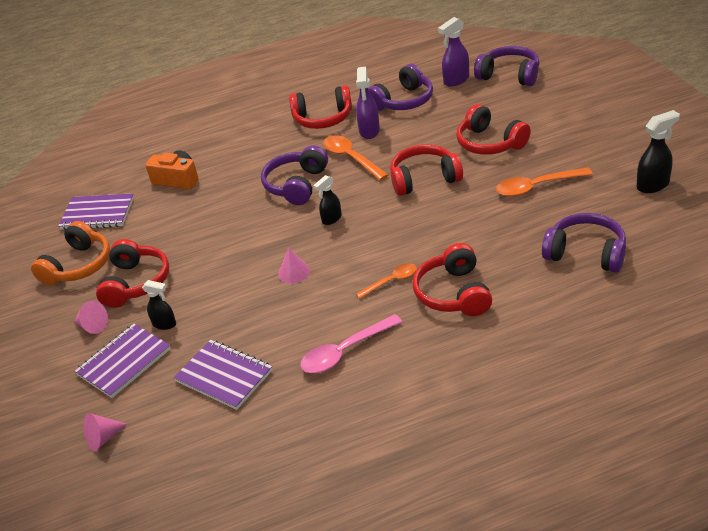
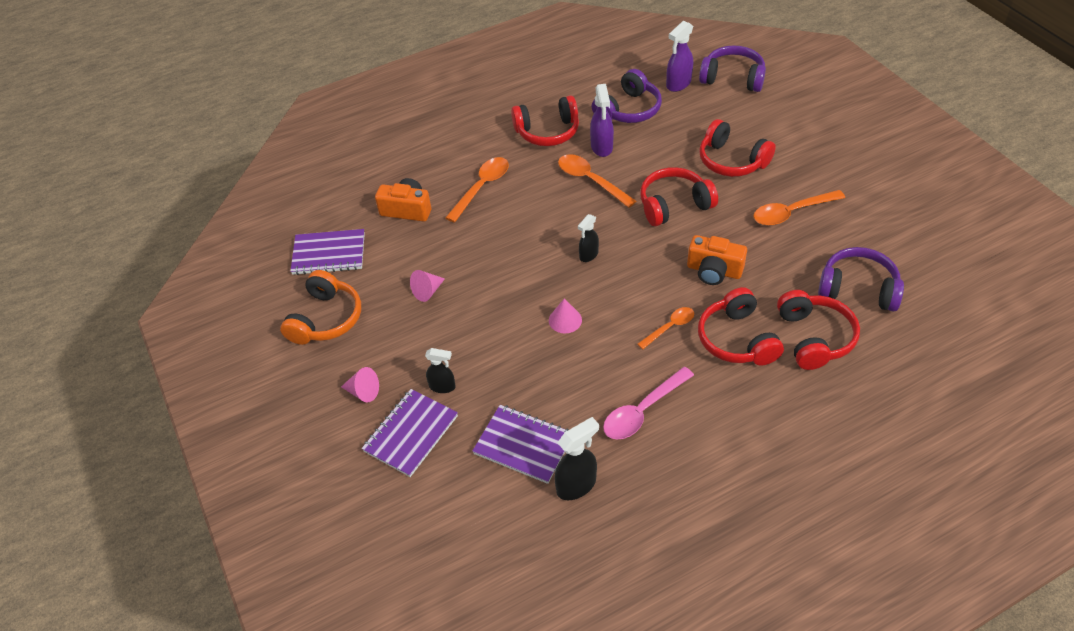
camera: 10 degrees left, 10 degrees up
(103, 438) = (414, 524): pink cone -> pink cone (427, 291)
(136, 283) = (396, 338): red headphones -> red headphones (814, 337)
(249, 163) = (482, 187): none -> orange spoon
(296, 185) = (540, 214): purple headphones -> none
(447, 234) = (714, 271): none -> orange camera
(653, 185) = (906, 209): black spray bottle -> black spray bottle (576, 485)

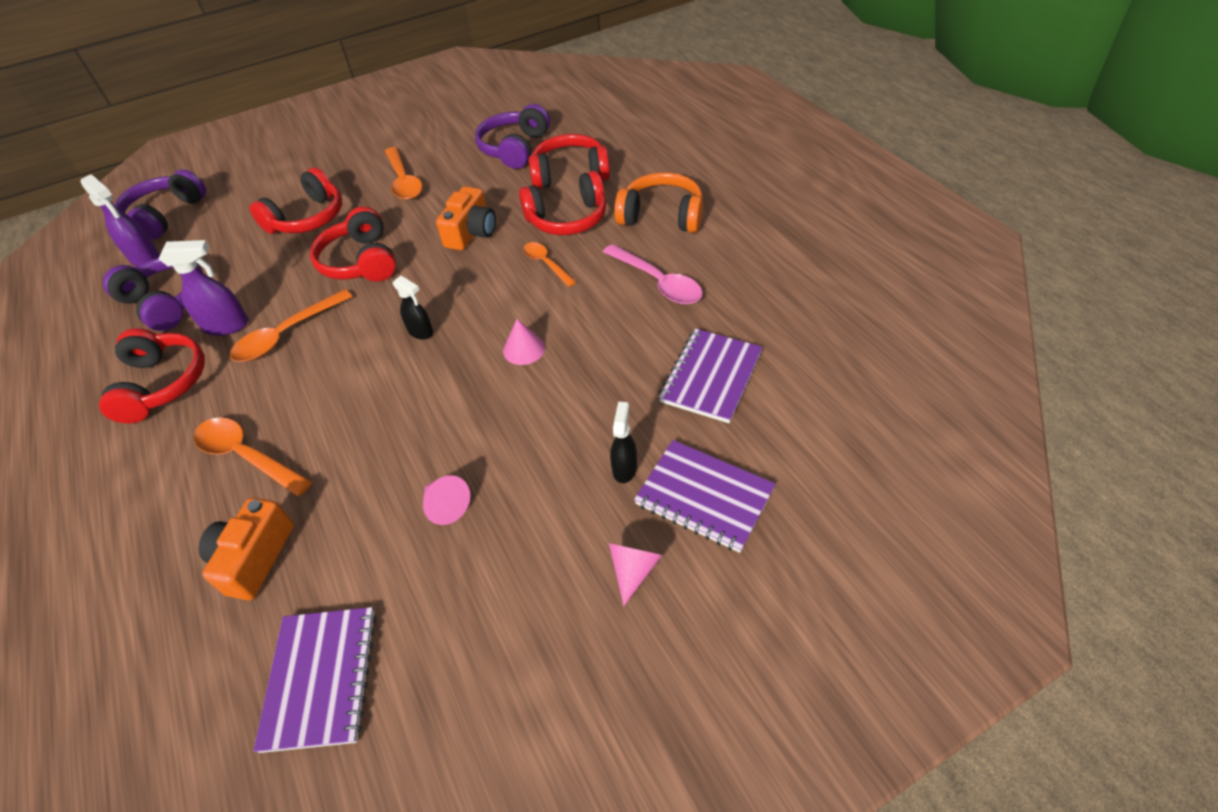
camera: 90 degrees left, 0 degrees up
(326, 319) = (478, 655): orange headphones -> orange headphones (661, 216)
(576, 485) = (758, 329): black spray bottle -> none

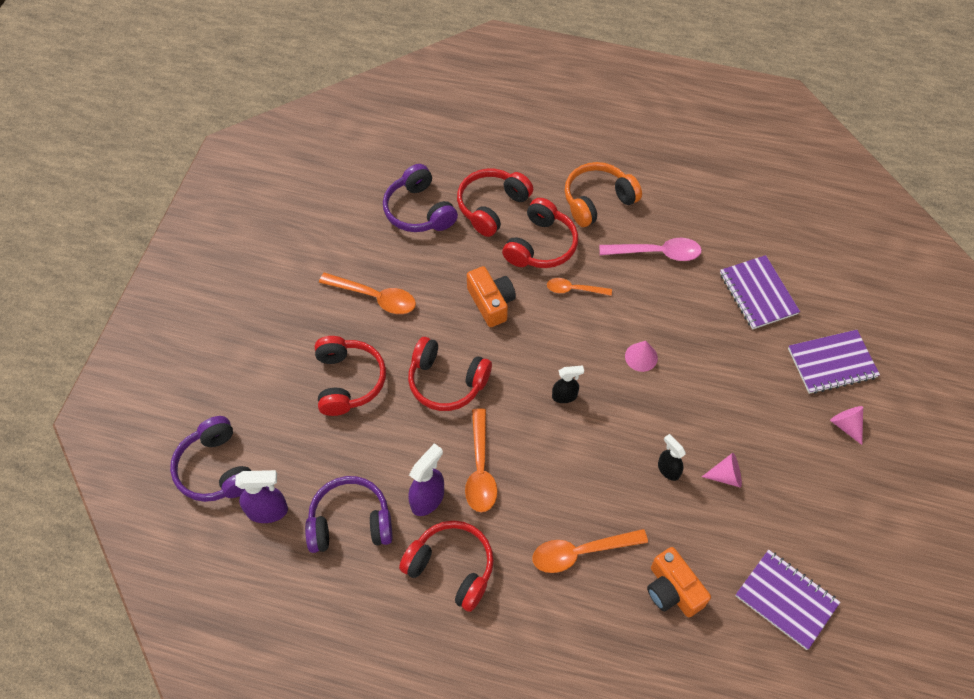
camera: 50 degrees left, 10 degrees up
(624, 468) = (781, 380): black spray bottle -> black spray bottle (668, 469)

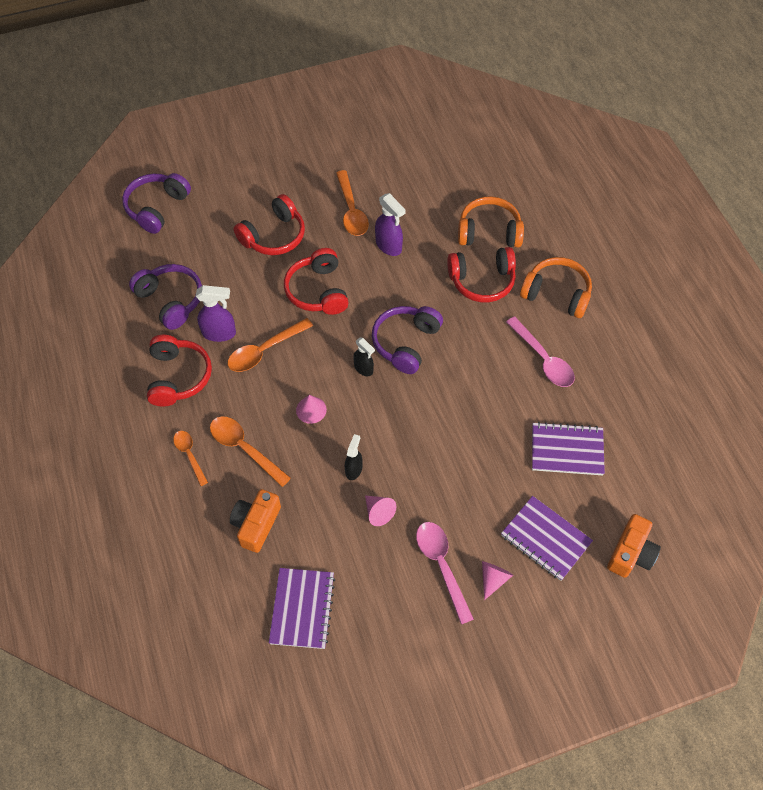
camera: 55 degrees right, 0 degrees up
(268, 511) = (147, 252): purple spray bottle -> purple spray bottle (389, 246)
(419, 210) = (445, 192): purple headphones -> purple headphones (406, 343)
(491, 303) = (405, 279): orange camera -> orange camera (631, 553)
(492, 207) = (489, 232): red headphones -> orange headphones
(574, 289) = (461, 323): orange spoon -> orange spoon (189, 455)
(641, 357) = (438, 399): pink cone -> pink cone (311, 410)
(757, 294) = (567, 450): purple notebook -> purple notebook turned 60 degrees clockwise
(810, 457) = (441, 565): none -> pink spoon

